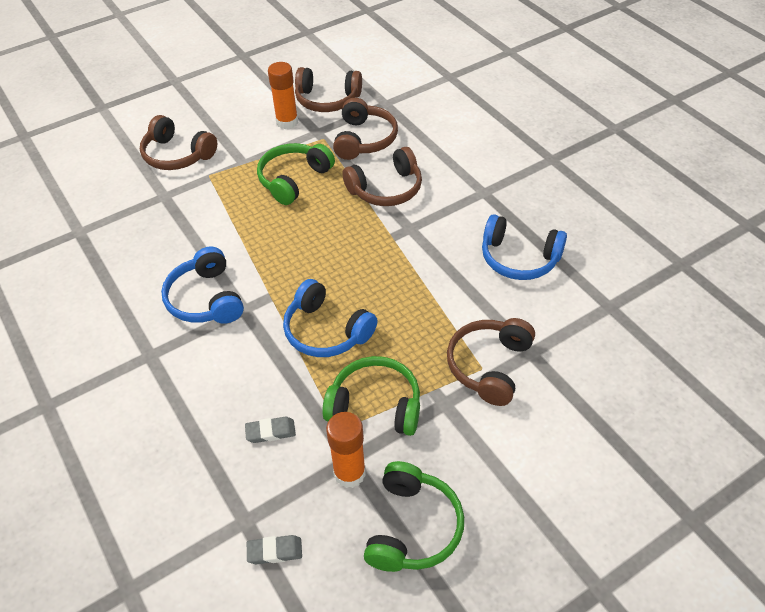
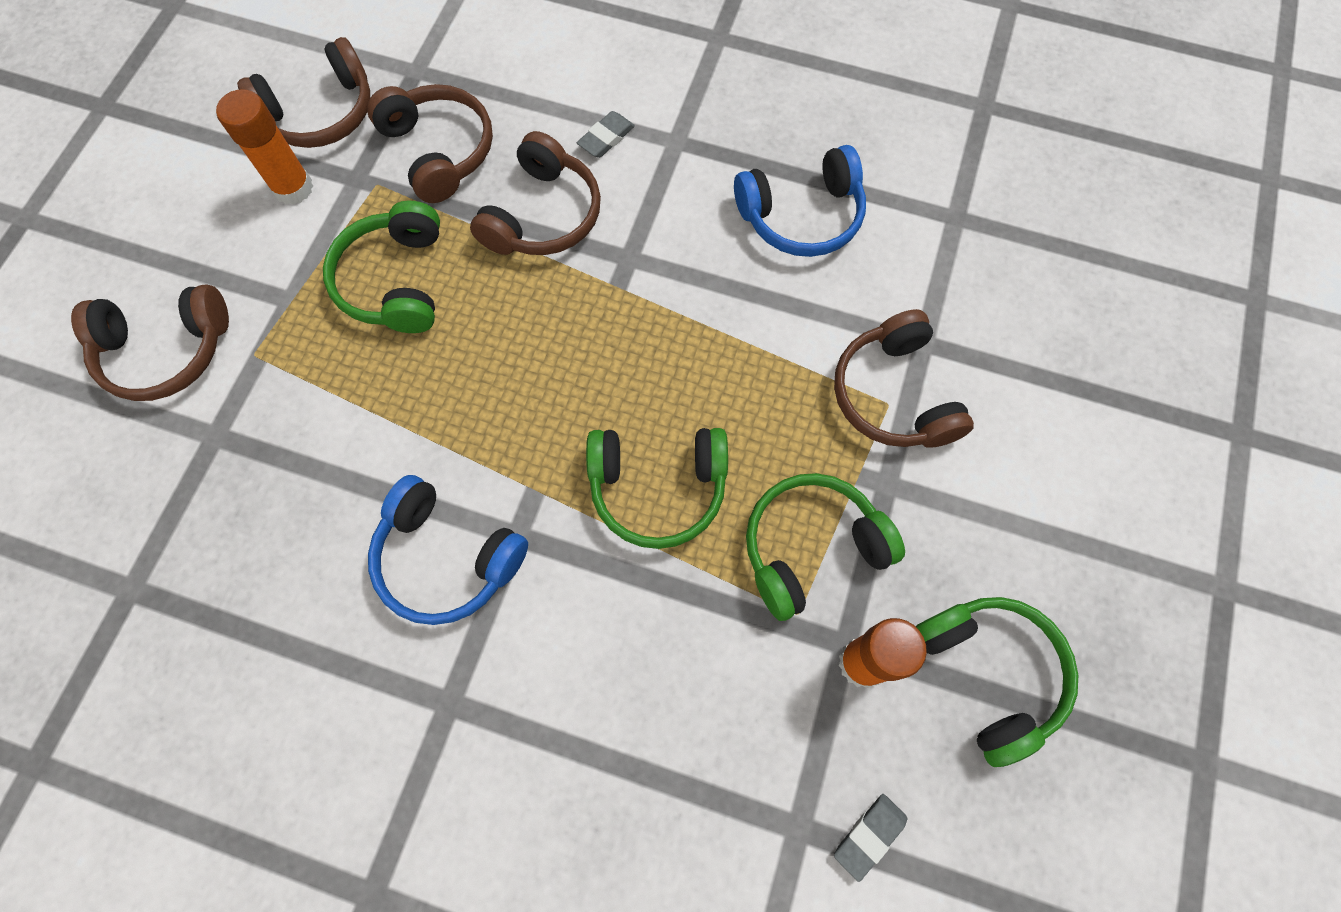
camera: 40 degrees left, 20 degrees up
(270, 432) = (719, 684): grey eraser -> grey eraser (606, 138)
(326, 331) = (658, 488): blue headphones -> green headphones

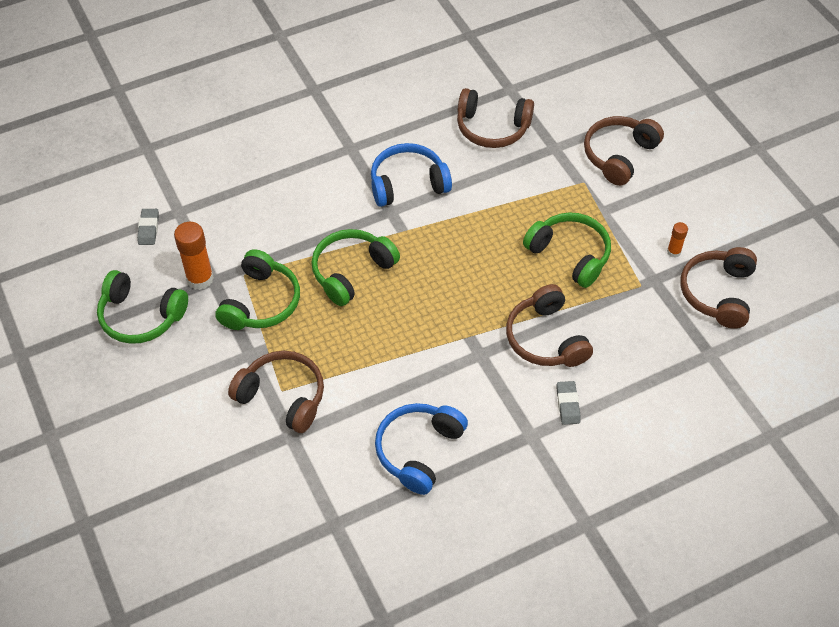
camera: 135 degrees right, 15 degrees down
(293, 188) = (673, 252): orange glue stick -> orange glue stick, size x0.53
(439, 151) = (637, 325): brown headphones -> brown headphones (492, 128)

